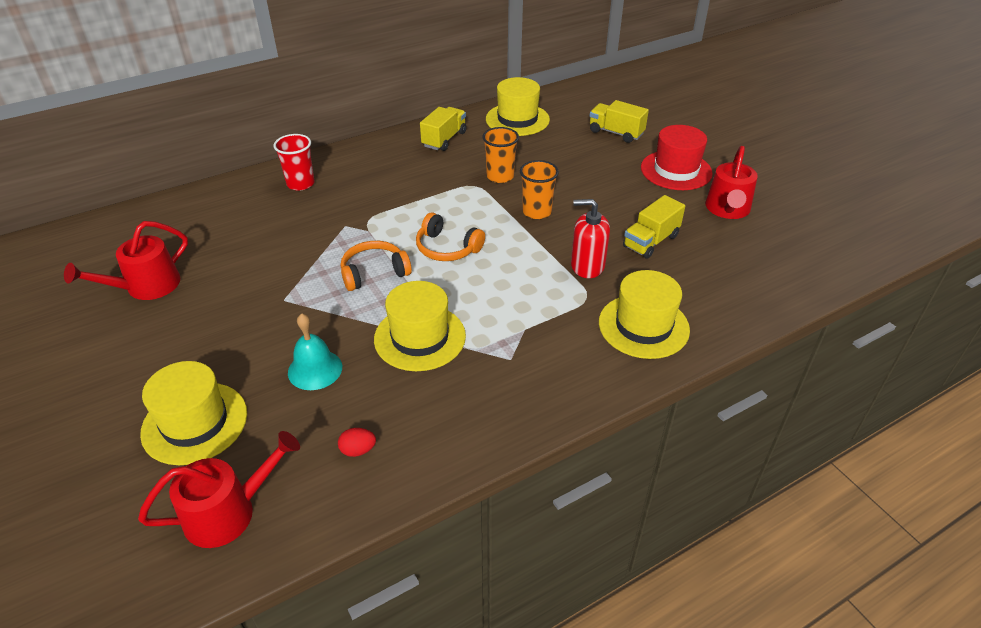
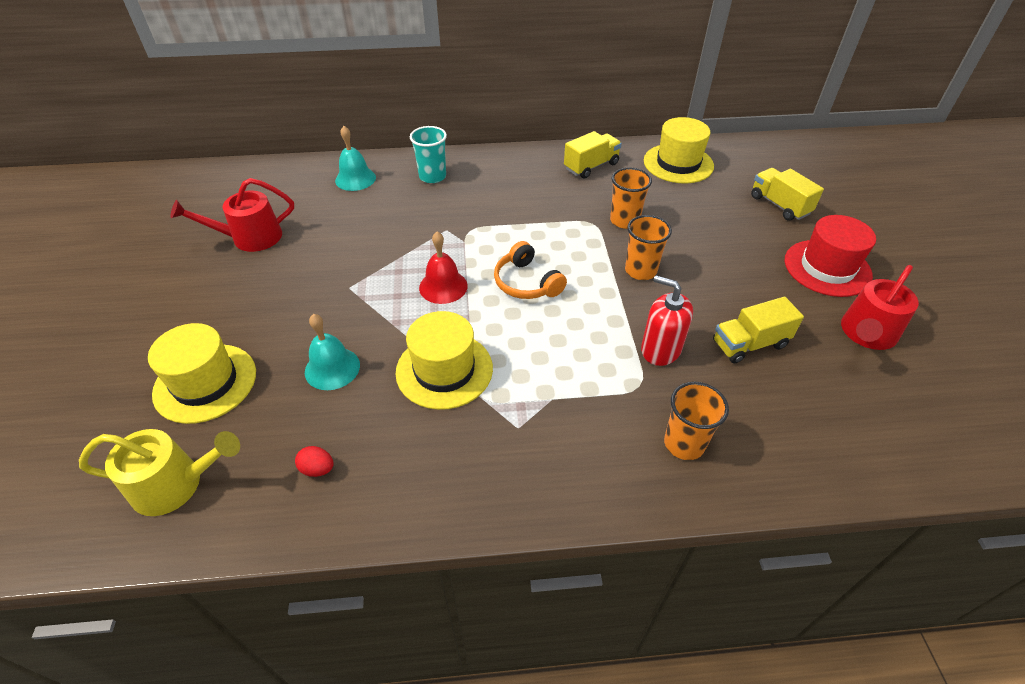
camera: 25 degrees right, 5 degrees up
(222, 205) = (355, 179): none -> turquoise bell
(228, 512) = (175, 484): red watering can -> yellow watering can
(300, 184) = (432, 176): red cup -> turquoise cup
(374, 273) = (443, 286): orange headphones -> red bell
(643, 326) = (684, 443): yellow hat -> orange cup

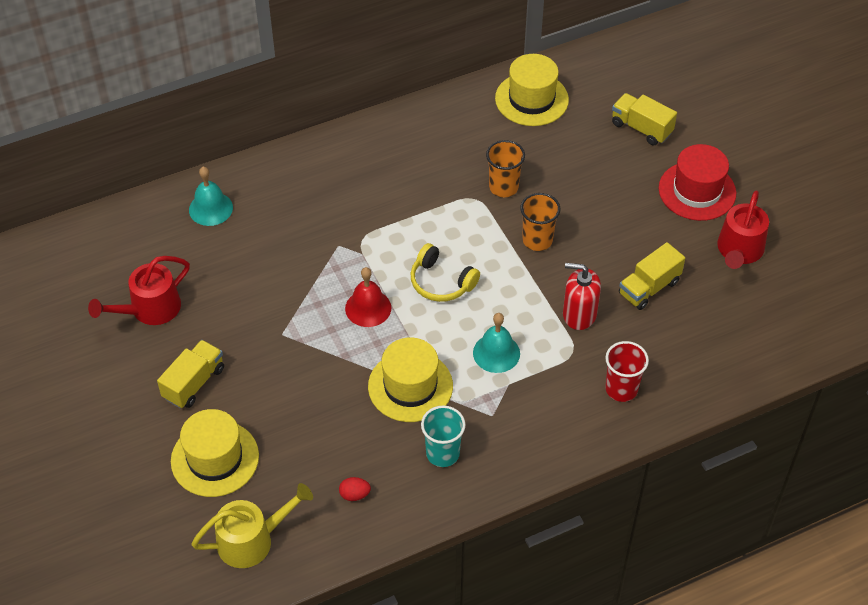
camera: 20 degrees left, 5 degrees up
(332, 368) = (315, 413): turquoise bell -> turquoise bell (496, 353)
(432, 176) = (290, 183): turquoise cup -> turquoise cup (442, 453)
(526, 283) = (441, 282): orange headphones -> yellow headphones
(591, 166) = (446, 126): yellow truck -> yellow truck (194, 383)
(684, 443) = (621, 389): orange cup -> red cup

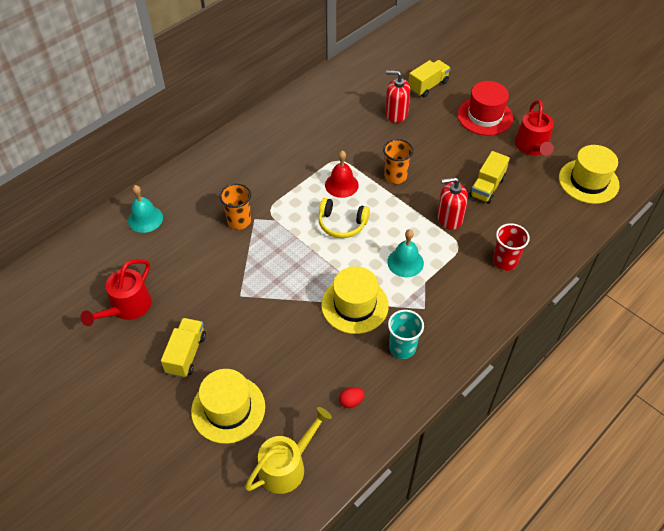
camera: 20 degrees left, 0 degrees up
(368, 308) = (297, 257): red bell -> red bell (341, 185)
(503, 187) = (354, 147): orange cup -> orange cup (239, 221)
(531, 99) = (345, 86): yellow hat -> yellow hat (588, 181)
(579, 156) = (396, 114): none -> red soap dispenser
(641, 128) = (428, 86): yellow truck -> yellow truck turned 120 degrees clockwise

